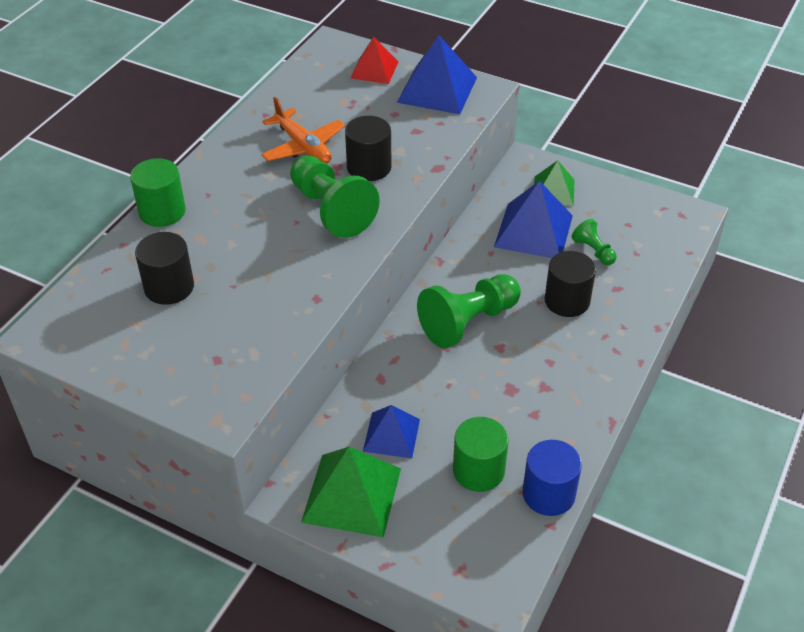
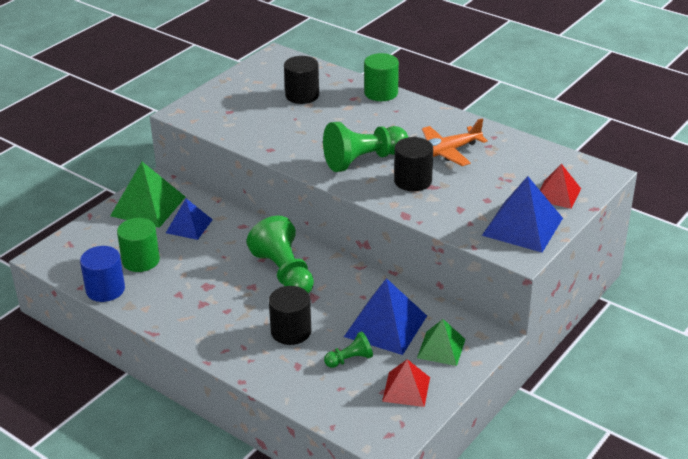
camera: 100 degrees right, 10 degrees down
(619, 209) = (406, 389): none -> red pyramid

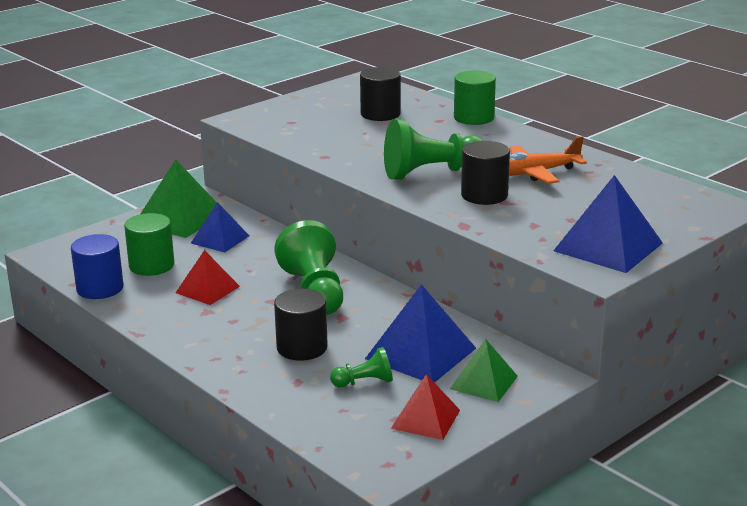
camera: 10 degrees right, 10 degrees down
(557, 194) = (662, 220): red pyramid -> red pyramid (207, 289)

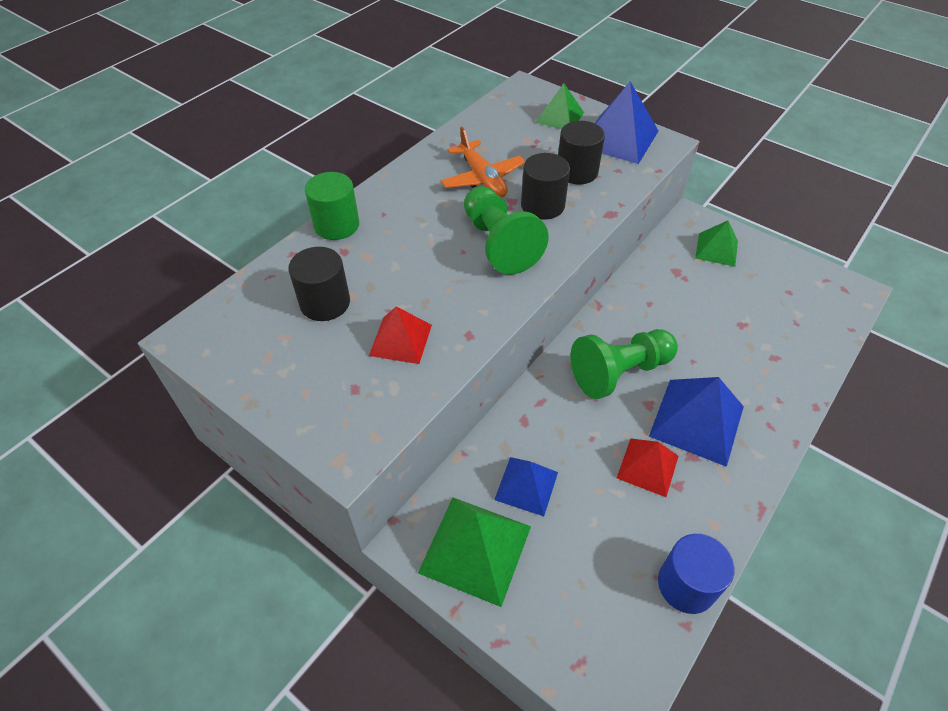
camera: 100 degrees left, 25 degrees up
(151, 265) = (612, 543): green cylinder -> none
(302, 347) = (722, 364): black cylinder -> black cylinder (577, 172)
(364, 382) = (752, 315): green pawn -> none
(420, 353) = (693, 287): blue pyramid -> blue pyramid (696, 421)
(425, 419) = (780, 275): red pyramid -> red pyramid (400, 340)
(655, 219) = (559, 117): none -> green pyramid

